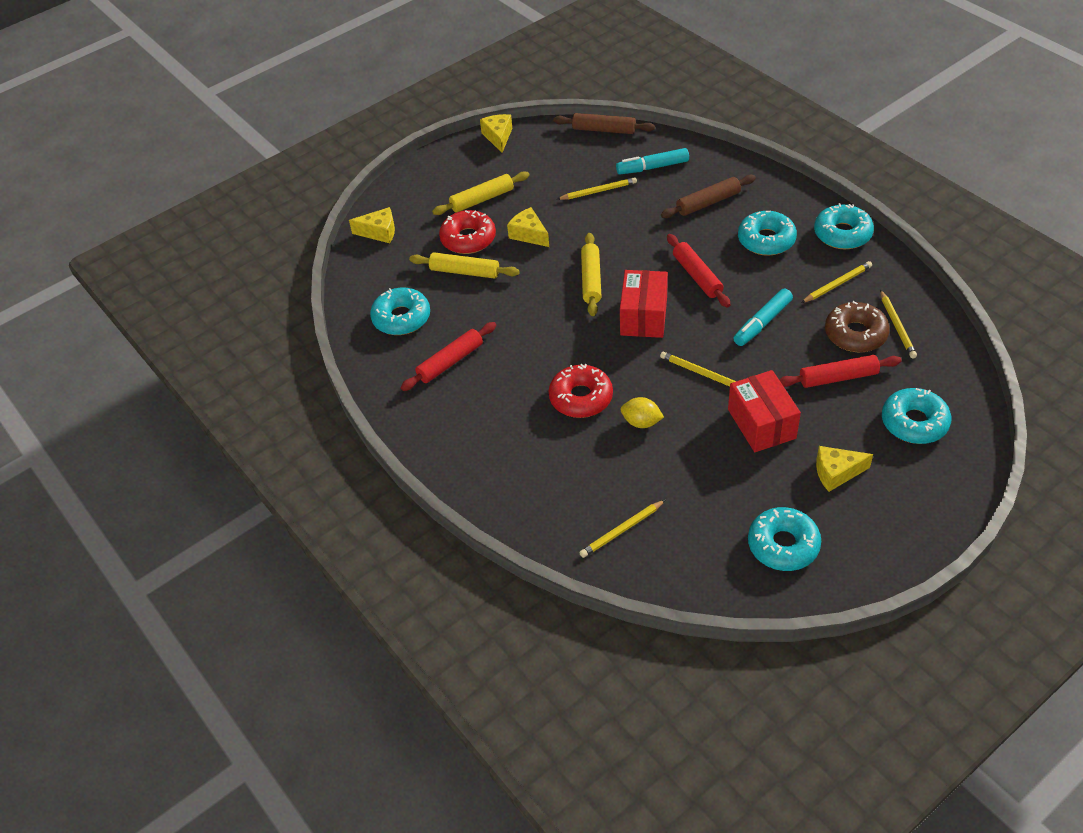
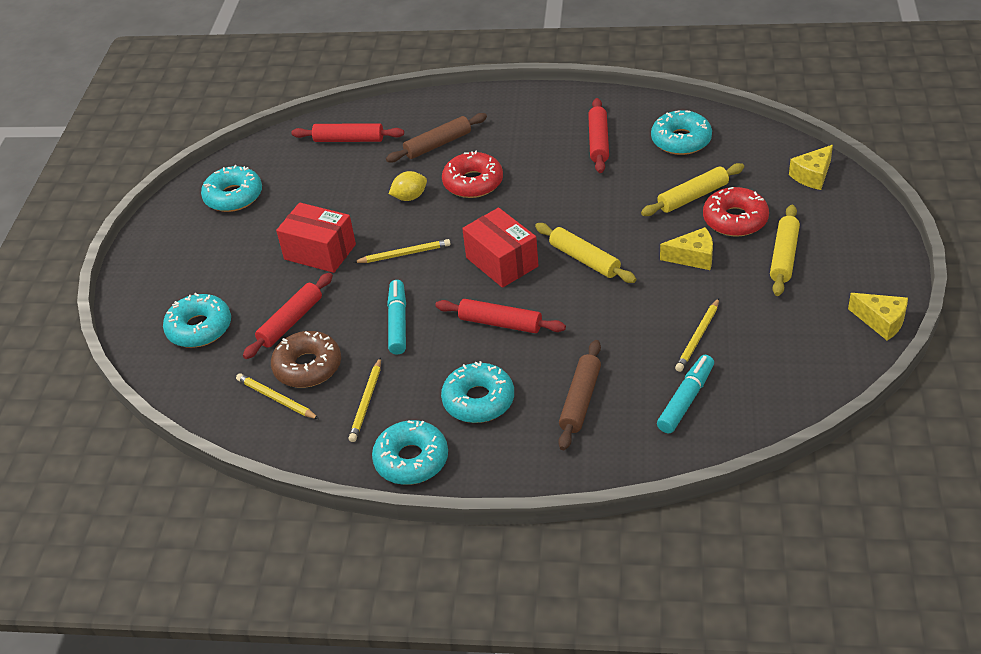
camera: 135 degrees right, 5 degrees down
(604, 130) = (799, 407): brown rolling pin -> brown rolling pin (438, 144)
(622, 530) = (349, 140): yellow pencil -> red rolling pin
(836, 473) = (233, 257): yellow cheese -> none

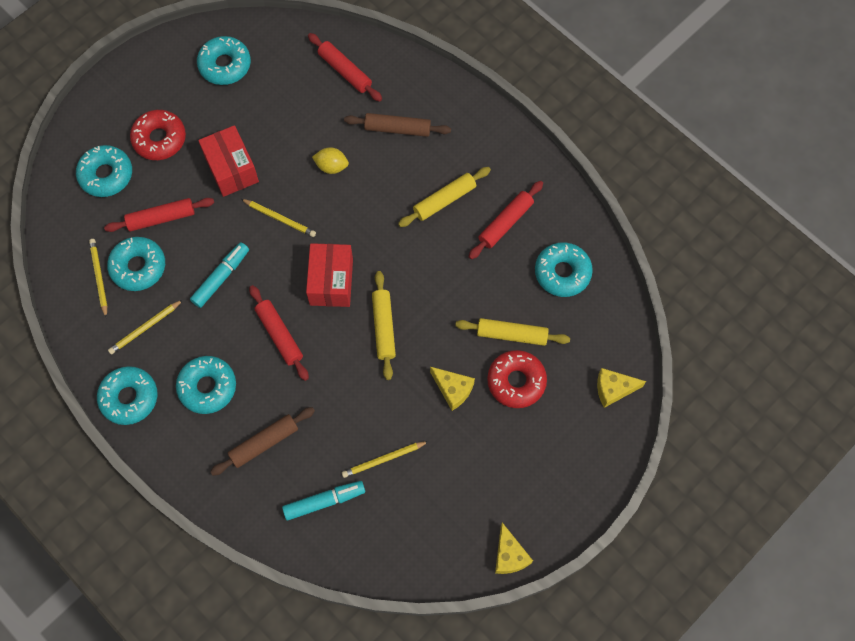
camera: 35 degrees right, 25 degrees up
(308, 367) = (138, 267): brown donut -> turquoise donut
(473, 182) = (384, 189): red donut -> red donut (159, 139)
(784, 256) = (511, 443): yellow rolling pin -> yellow rolling pin (444, 200)

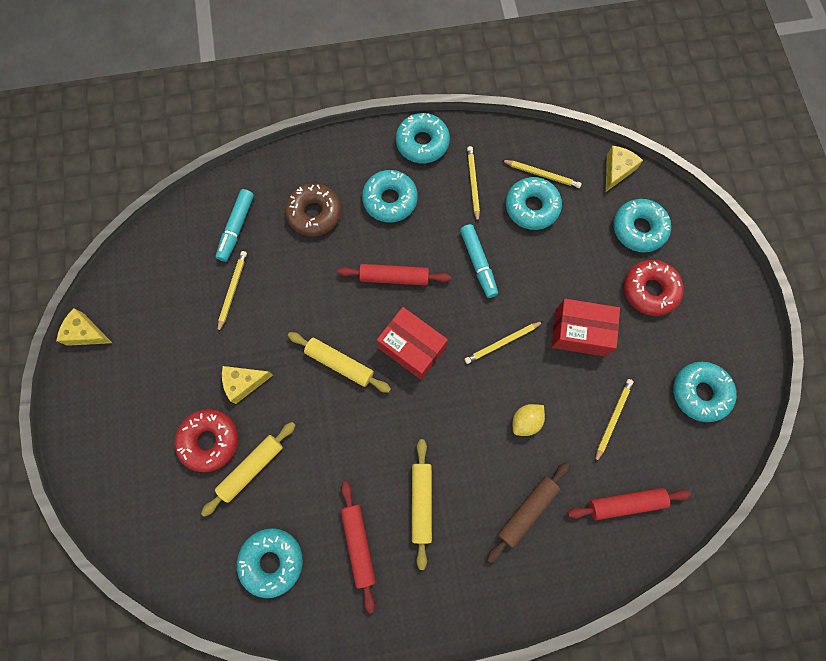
camera: 125 degrees right, 5 degrees up
(161, 218) = (567, 249): red rolling pin -> none
(264, 443) = (314, 213): brown rolling pin -> brown donut
(287, 110) = (612, 419): none -> yellow pencil
(613, 389) = (136, 522): yellow cheese -> yellow cheese (616, 171)

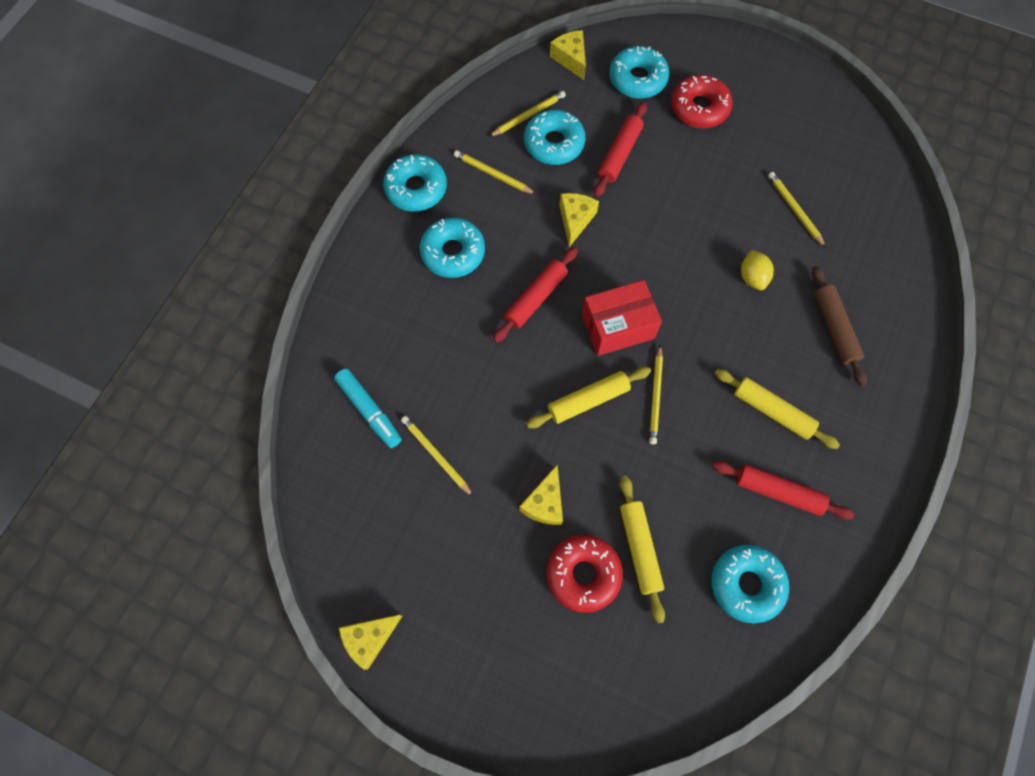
camera: 55 degrees left, 5 degrees down
(314, 213) = (413, 328): brown donut -> none
(478, 263) = (575, 220): turquoise marker -> yellow cheese
(502, 343) = (666, 249): yellow pencil -> yellow pencil (655, 396)
(580, 332) = (700, 183): red box -> none
(625, 503) = (874, 248): red rolling pin -> red rolling pin (619, 154)
(700, 393) = (814, 133): turquoise donut -> none

